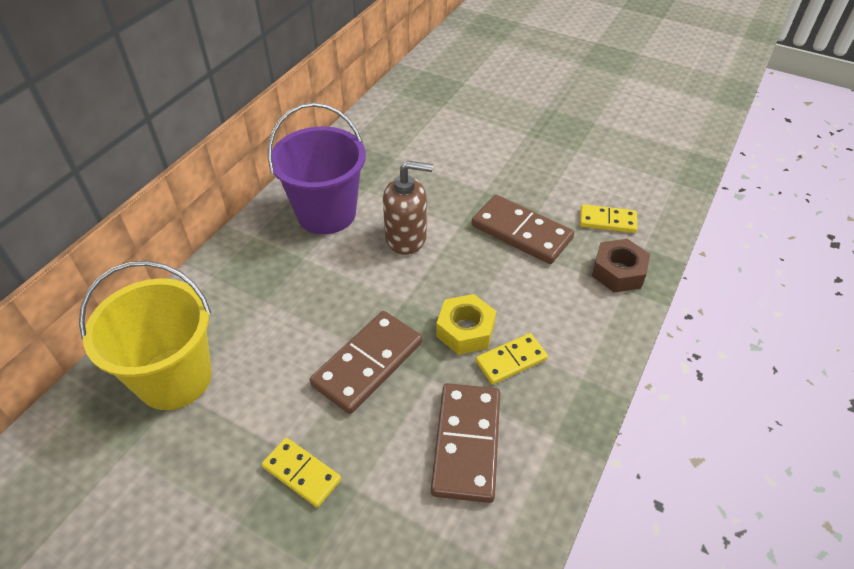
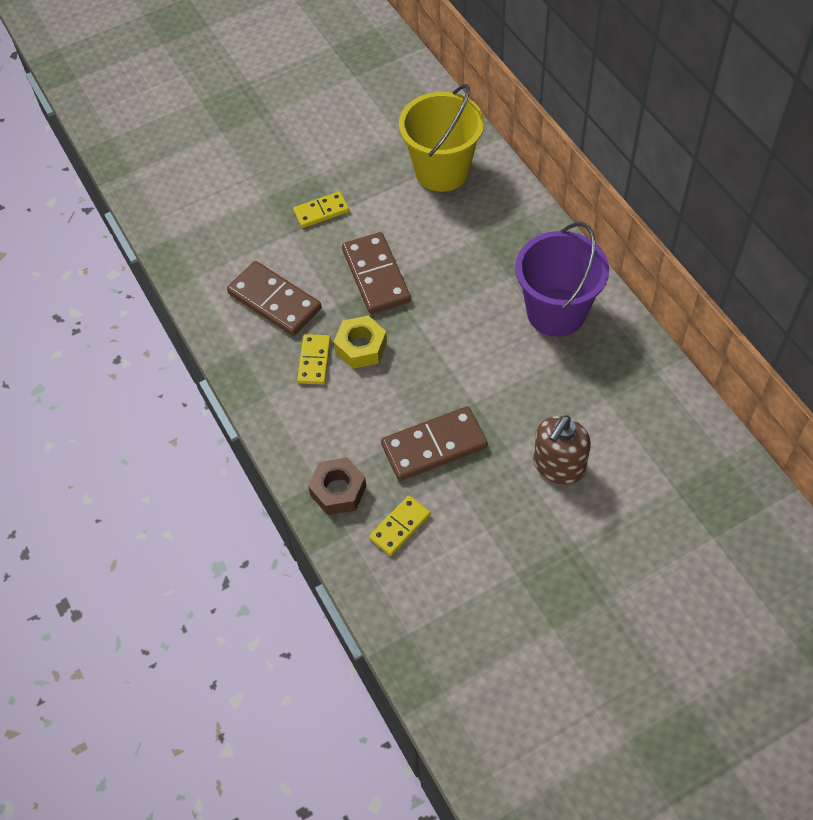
camera: 125 degrees right, 10 degrees up
(406, 237) = (486, 356): brown soap dispenser -> brown soap dispenser (558, 466)

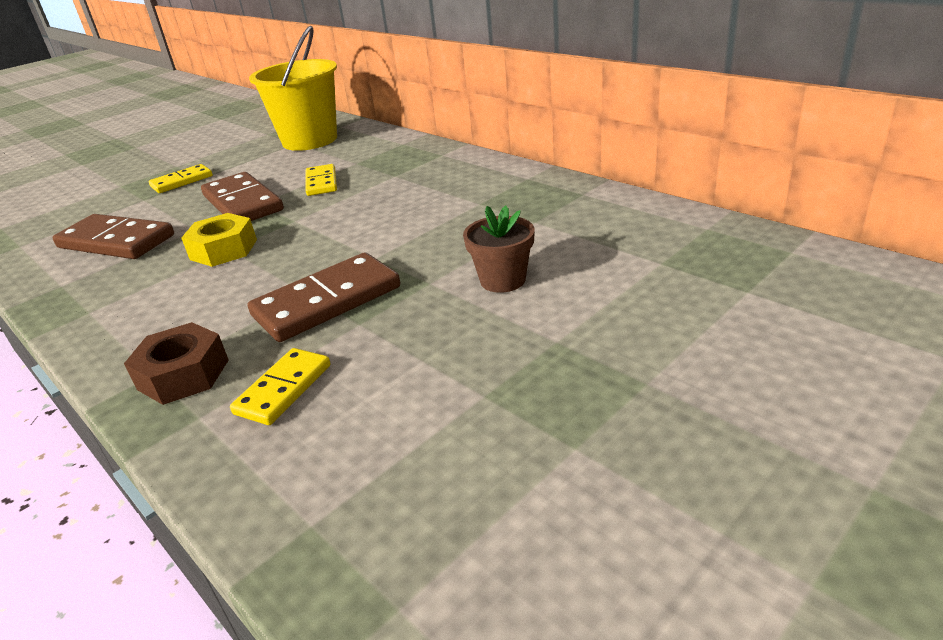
camera: 15 degrees left, 25 degrees down
(314, 361) = (161, 271): yellow domino -> yellow domino (321, 183)
(556, 312) = (452, 183): purple bucket -> none
(558, 466) = (502, 280): brown soap dispenser -> brown flower pot

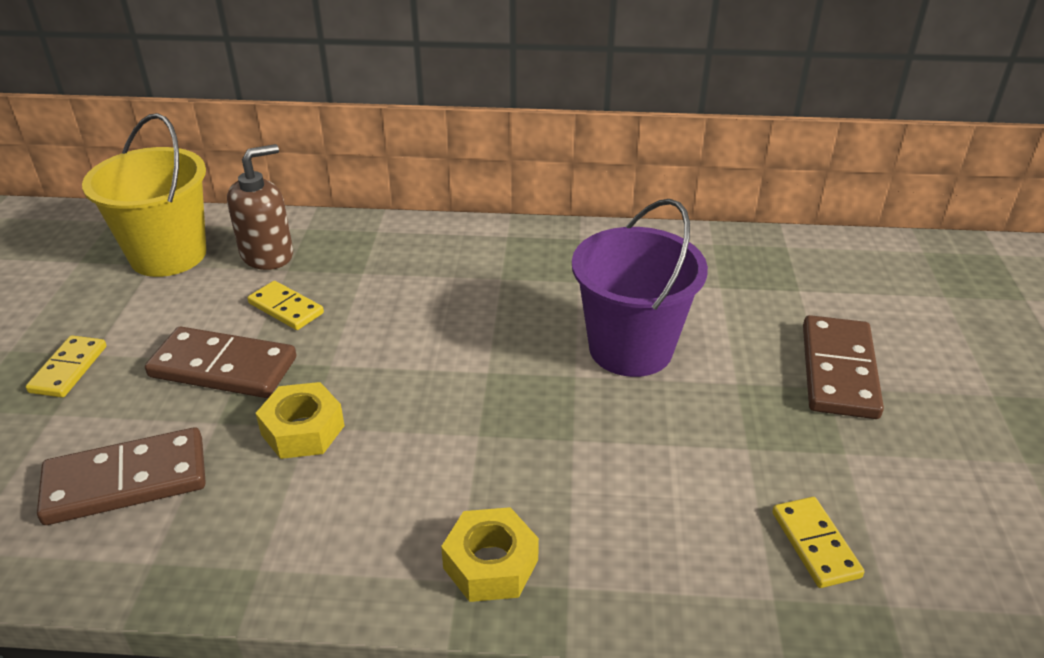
camera: 45 degrees left, 5 degrees up
(183, 374) = (490, 564): brown nut -> yellow nut
(284, 389) = (601, 524): yellow domino -> yellow domino (815, 544)
(327, 302) = (513, 433): brown domino -> brown domino (839, 371)
(358, 152) = (267, 255): none -> brown soap dispenser
(502, 280) = (630, 348): brown flower pot -> purple bucket

